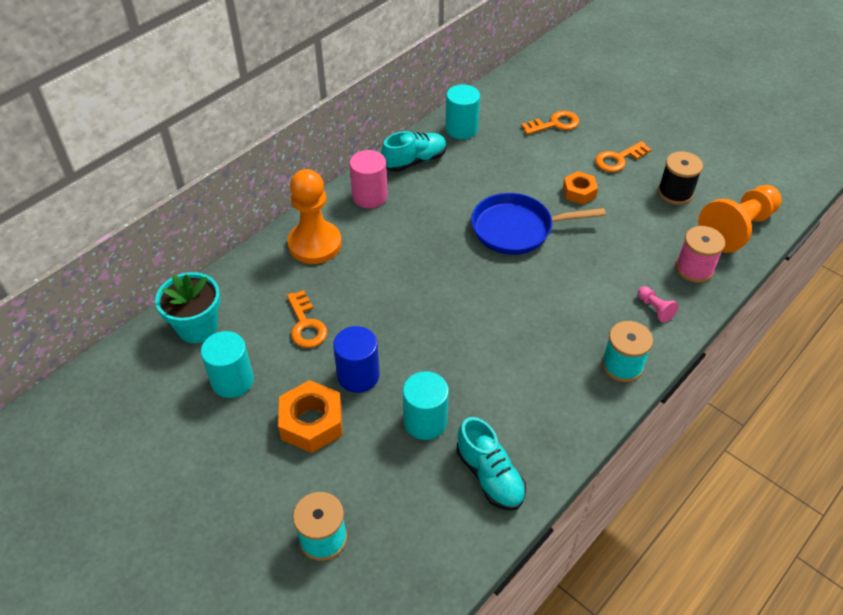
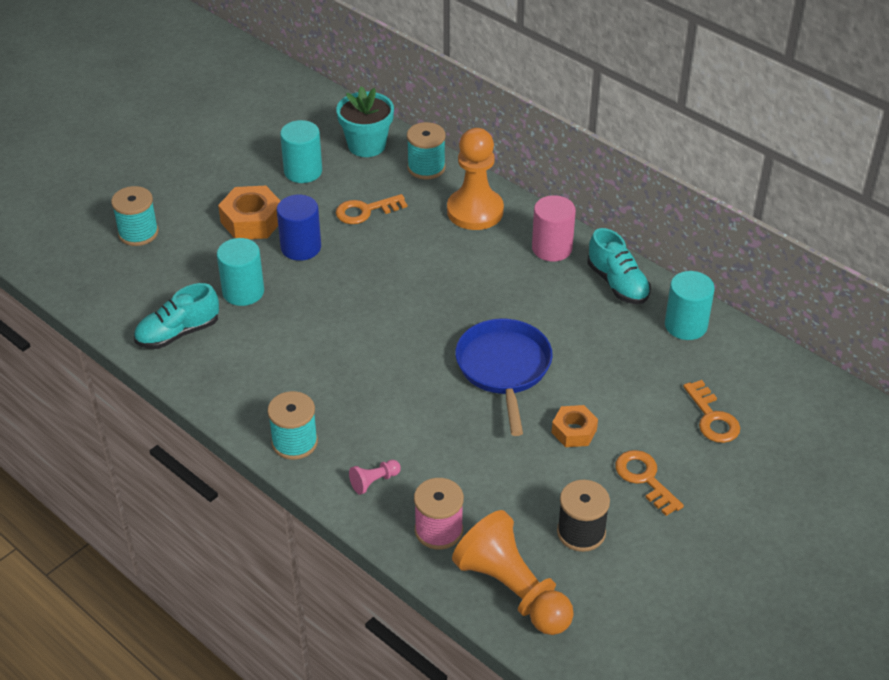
camera: 90 degrees right, 5 degrees down
(244, 279) = (426, 167): none -> turquoise spool

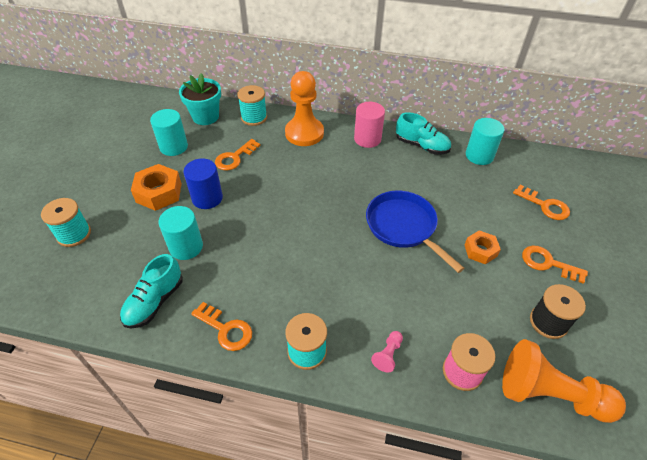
camera: 30 degrees left, 5 degrees up
(230, 388) = (226, 329): none -> orange key

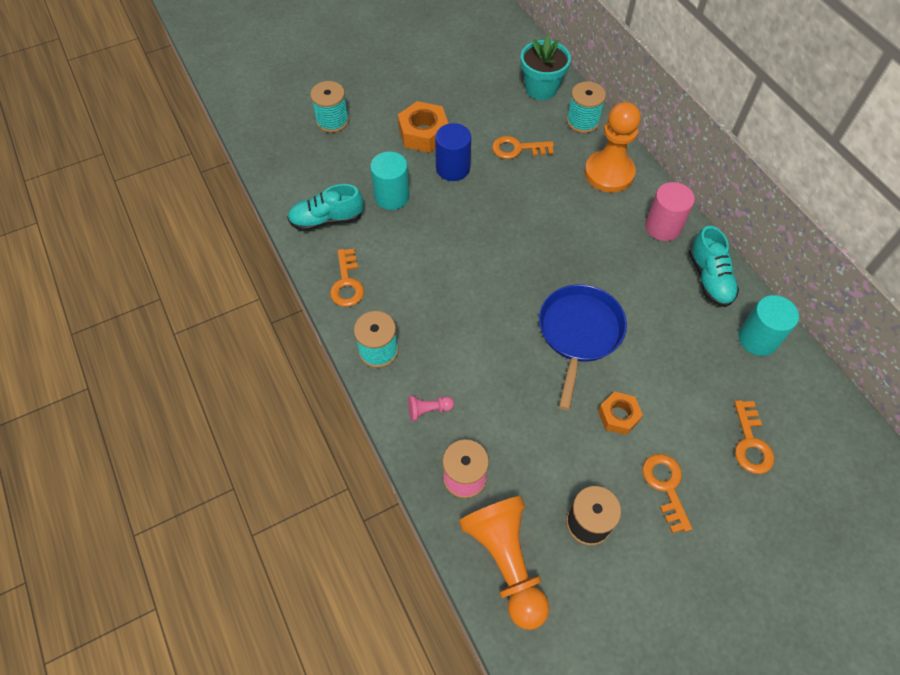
camera: 50 degrees right, 10 degrees up
(174, 147) = (481, 99): turquoise cylinder -> none

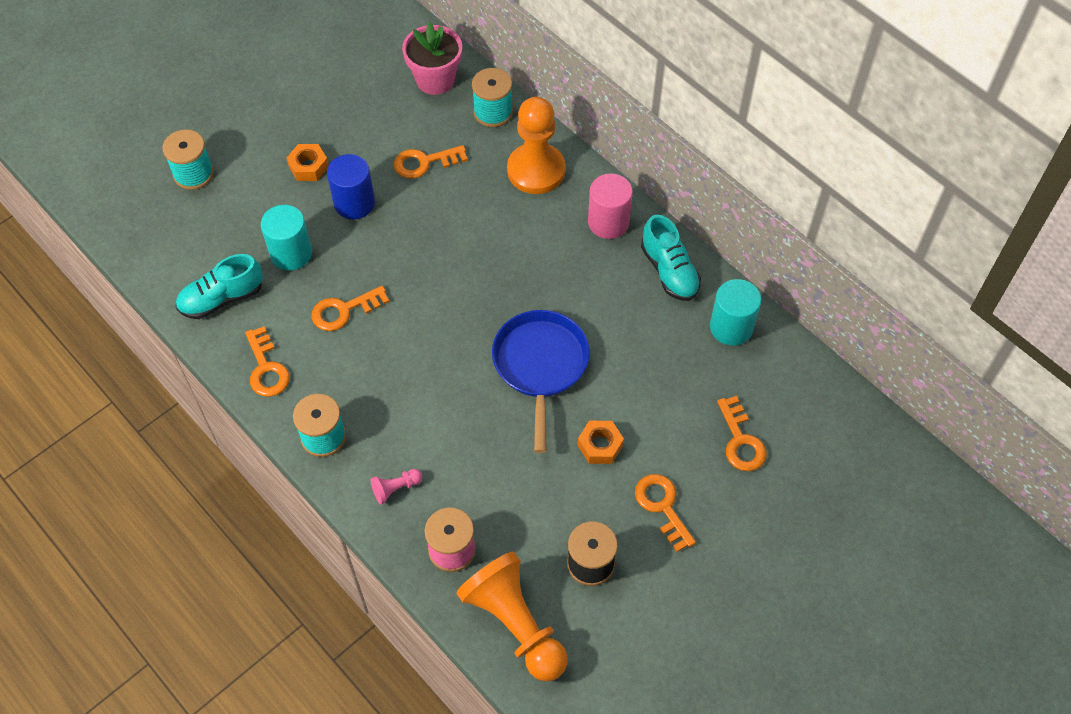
camera: 15 degrees left, 0 degrees up
(423, 133) = (308, 167): orange nut -> orange nut, size x0.63
(423, 250) = (344, 310): none -> orange key
(541, 88) = (435, 79): turquoise flower pot -> pink flower pot

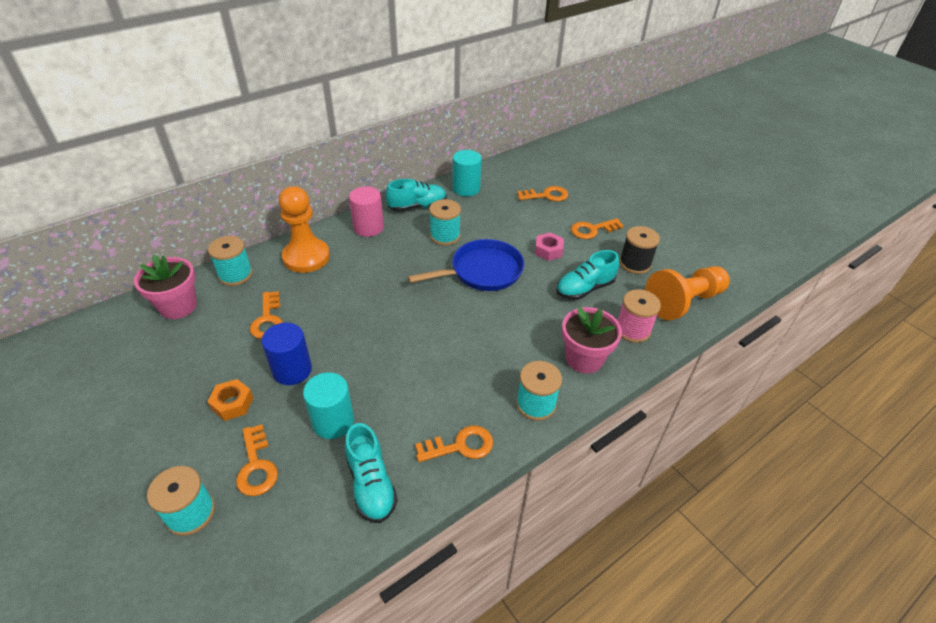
camera: 85 degrees left, 15 degrees down
(344, 310) = (409, 383): orange key -> orange key (256, 466)
(396, 488) = (584, 358): pink pawn -> pink flower pot
(524, 492) = (584, 288): none -> turquoise shoe
(540, 365) = (482, 271): blue pan -> blue pan turned 150 degrees clockwise
(600, 445) = (548, 250): orange nut -> pink nut
(608, 313) = (445, 236): none -> turquoise spool

